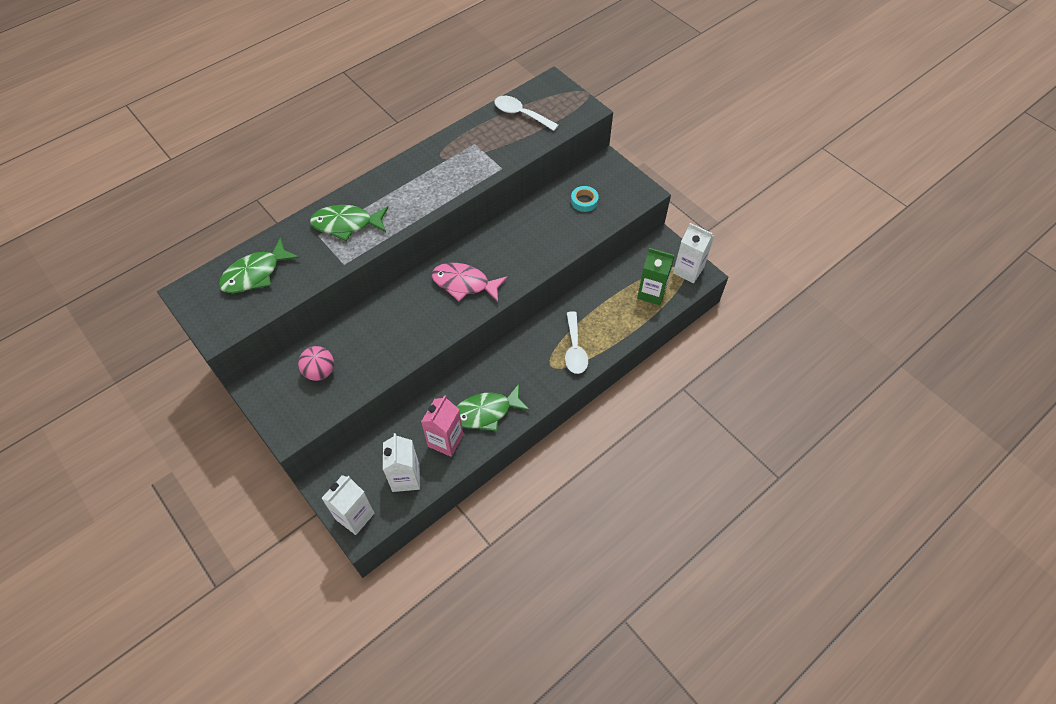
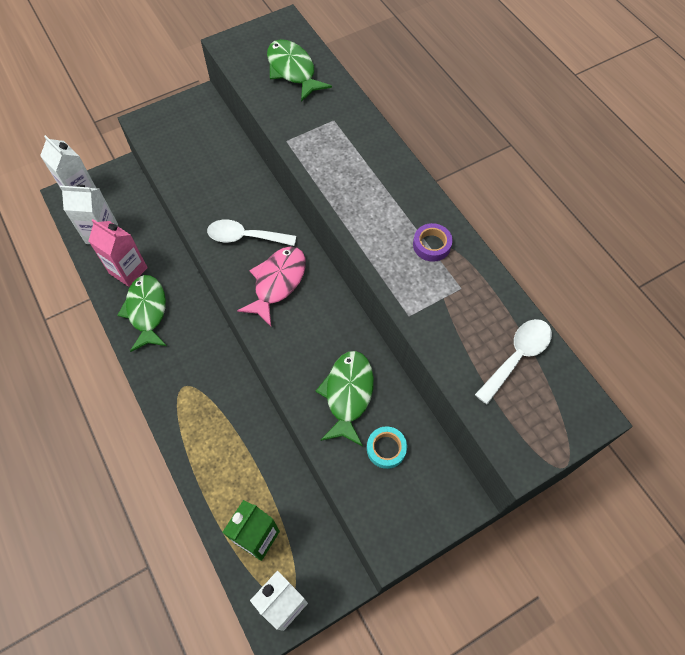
camera: 100 degrees right, 5 degrees up
(320, 372) = (202, 147): pink ball -> none
(346, 224) = (344, 145): green fish -> green fish (348, 394)
(440, 161) = (431, 245): none -> purple tape
(575, 349) = (197, 417): white spoon -> white spoon (245, 237)

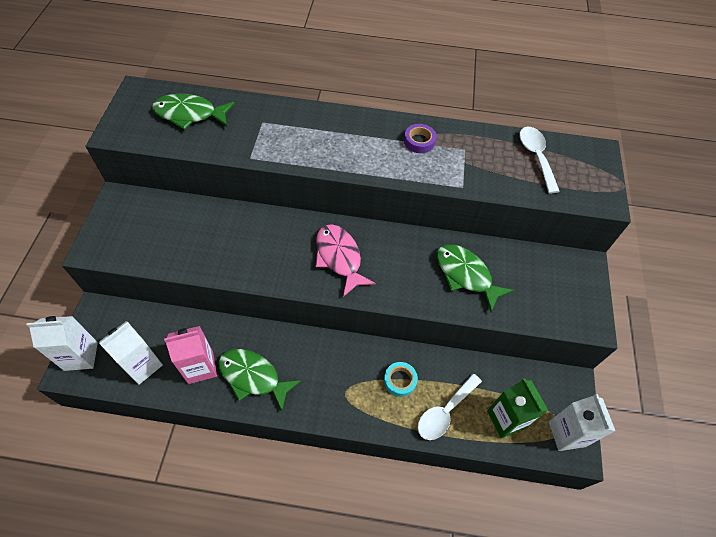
camera: 55 degrees left, 5 degrees down
(245, 237) = (279, 252): white spoon -> white spoon (444, 412)
(386, 449) = (522, 280): turquoise tape -> turquoise tape (400, 380)

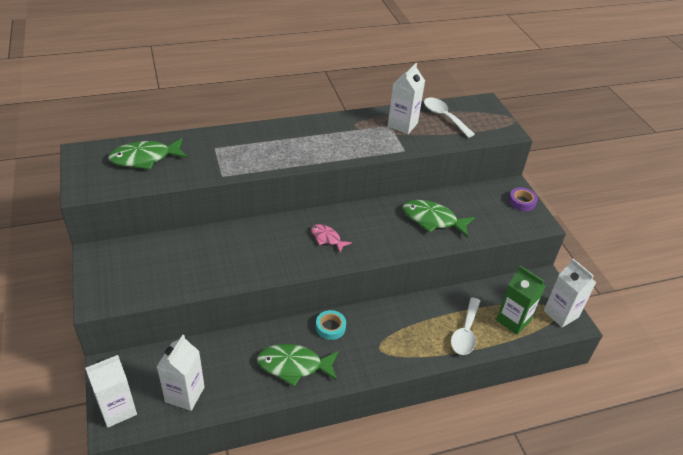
camera: 25 degrees left, 15 degrees down
(200, 367) = (241, 376): pink carton -> none
(339, 258) = (327, 238): pink fish -> pink fish, size x0.58
(400, 380) = (417, 323): turquoise tape -> turquoise tape (330, 327)
(419, 141) = (352, 129): purple tape -> purple tape (522, 202)
(480, 153) = (402, 125): none -> white carton

